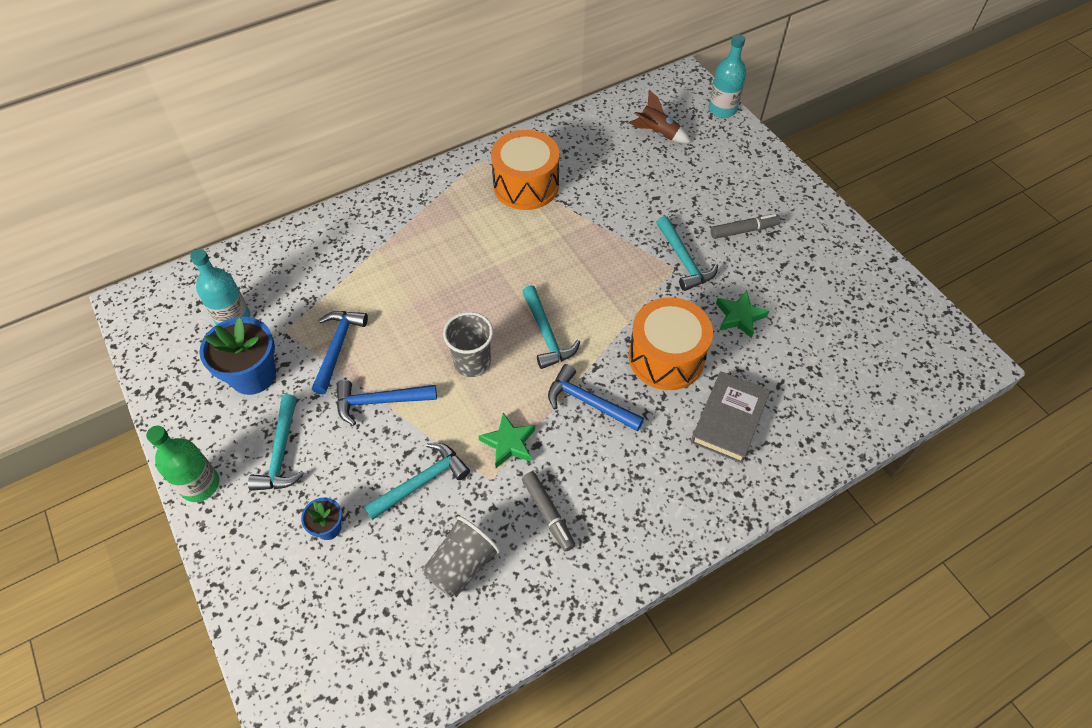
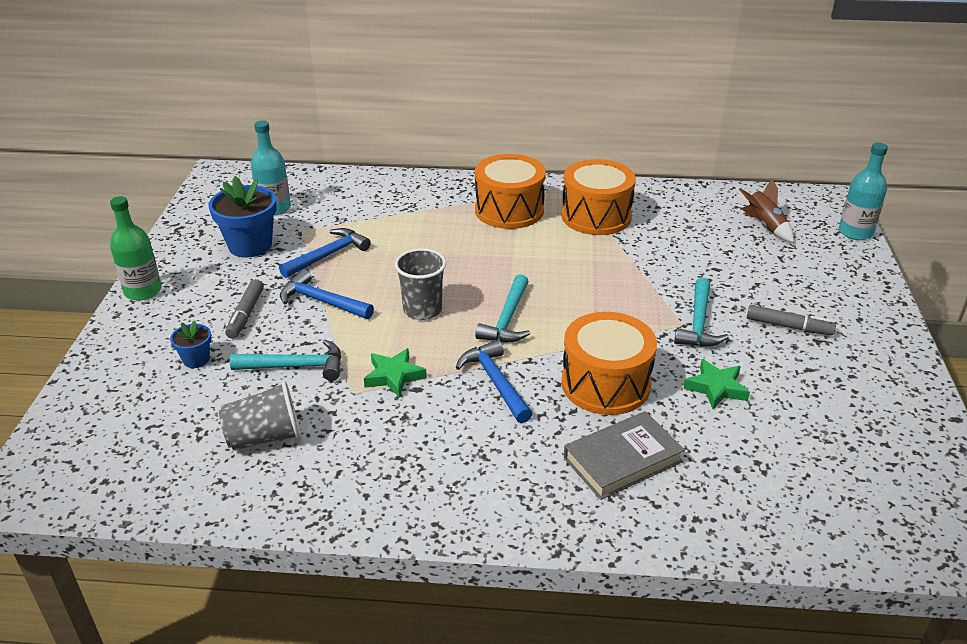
camera: 35 degrees right, 20 degrees down
(281, 452) = (216, 298): turquoise hammer -> none
(450, 214) = (509, 210): none -> orange drum
(548, 513) = (374, 440): grey marker -> grey marker (246, 314)

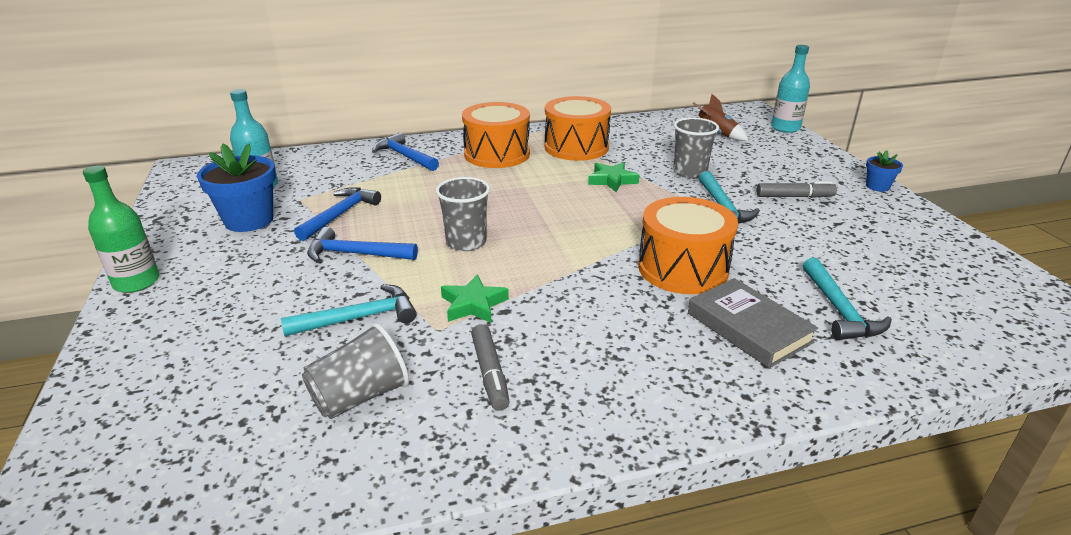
camera: 20 degrees left, 5 degrees down
(196, 359) = (234, 336): blue flower pot -> blue flower pot (877, 186)
(246, 314) = (275, 281): grey marker -> grey marker (490, 373)
(495, 382) = (580, 288): blue hammer -> blue hammer (405, 156)
(507, 319) = (554, 235): turquoise hammer -> turquoise hammer (839, 310)
(622, 459) = (748, 328): grey book -> grey book turned 75 degrees counterclockwise
(696, 272) = (690, 172): none -> grey cup
(716, 388) = (778, 252): green star -> green star (612, 180)

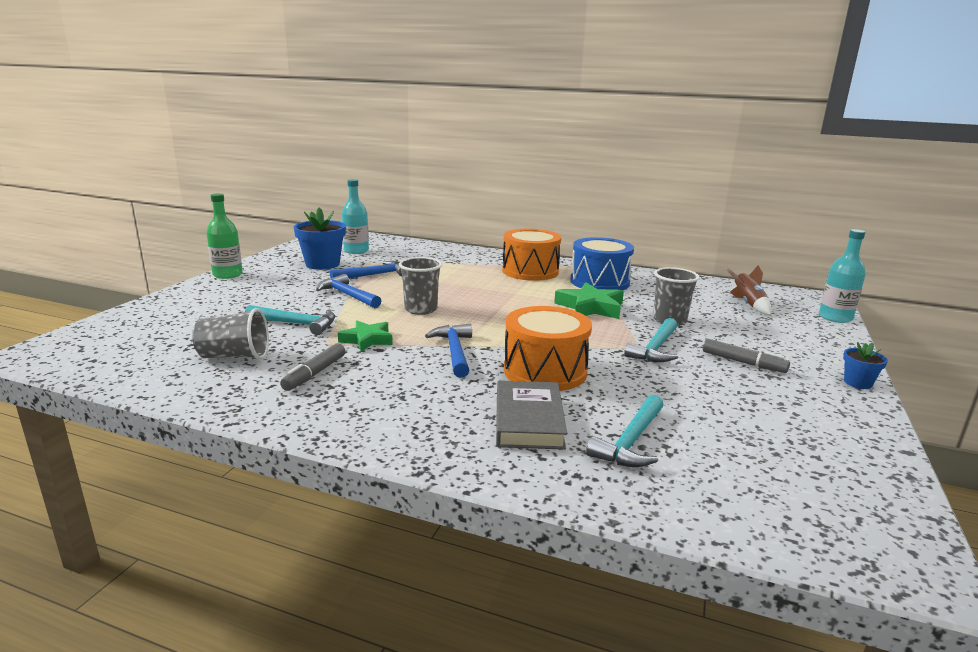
camera: 35 degrees right, 10 degrees down
(405, 156) = (465, 257): blue hammer -> blue hammer (454, 351)
(576, 147) = (599, 282): orange drum -> blue drum
(612, 180) = (590, 307): green star -> green star, size x1.50

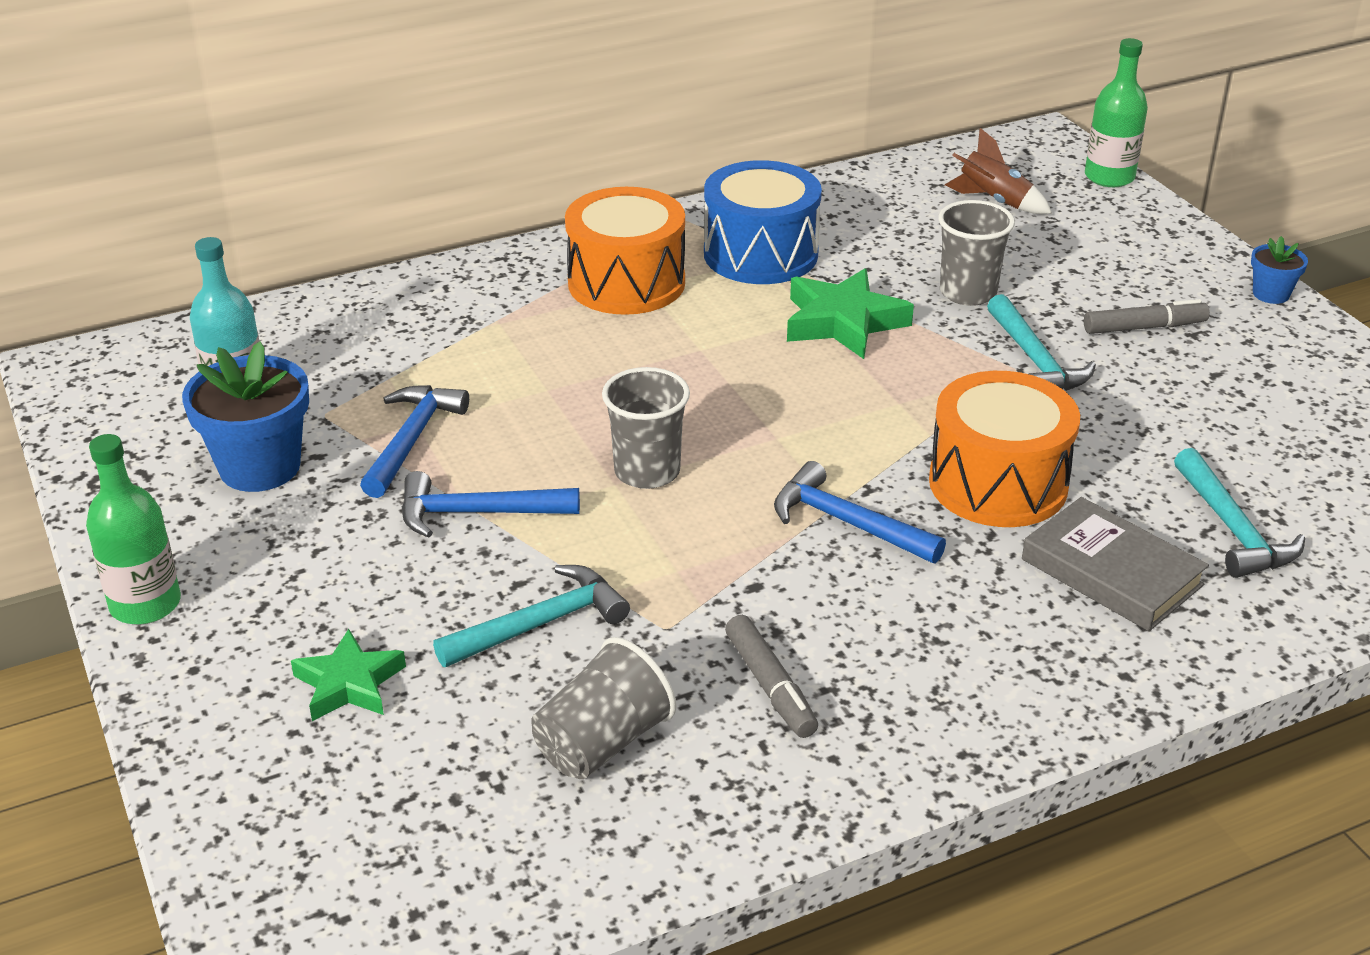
camera: 45 degrees left, 15 degrees up
(367, 340) = (703, 581): green star -> green star (349, 684)
(835, 317) = (1109, 177): turquoise bottle -> green bottle

